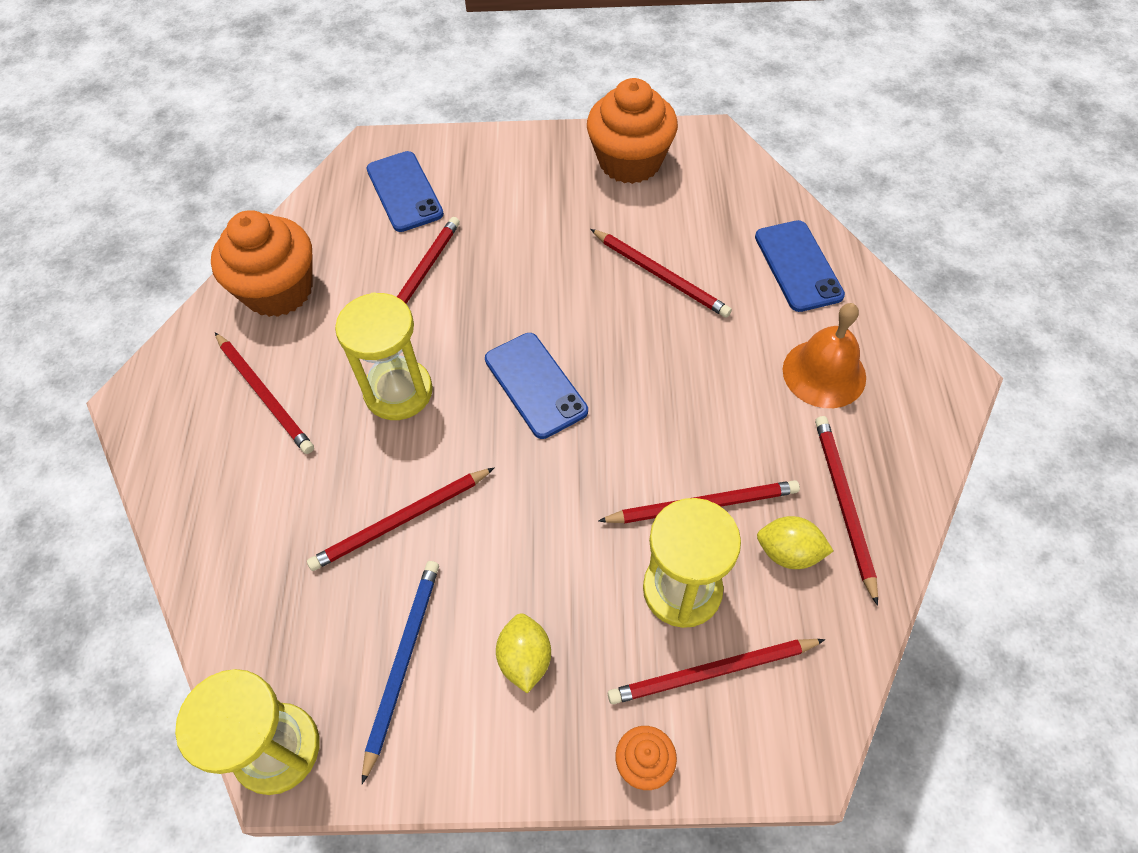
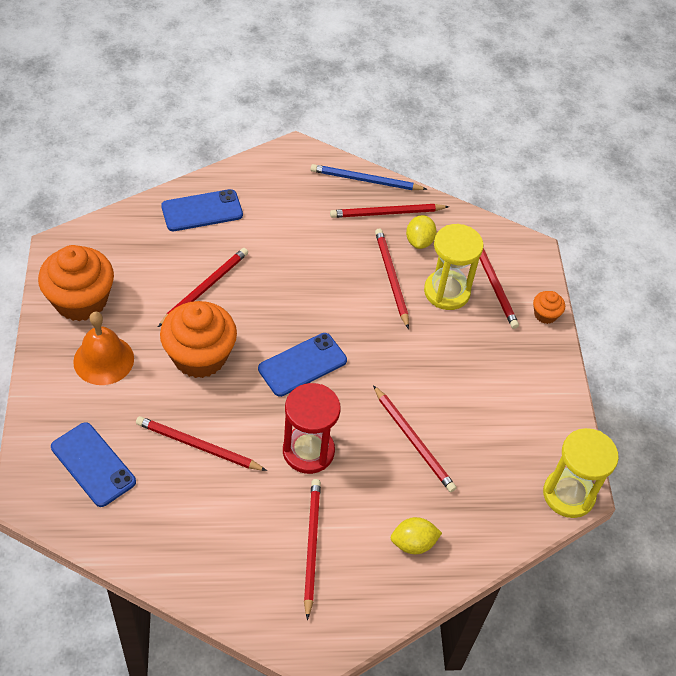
camera: 100 degrees left, 5 degrees down
(265, 395) = (311, 545): red pencil -> red pencil turned 45 degrees counterclockwise
(278, 290) = (203, 553): orange cupcake -> orange cupcake (199, 356)
(398, 392) = (308, 451): yellow hourglass -> red hourglass
(403, 662) = (508, 432): blue pencil -> blue pencil (365, 180)
(404, 192) = (93, 464): blue phone -> blue phone turned 75 degrees clockwise
(525, 659) = (497, 368): yellow lemon -> yellow lemon (413, 543)
(824, 373) = (293, 209): orange bell -> orange bell (103, 360)

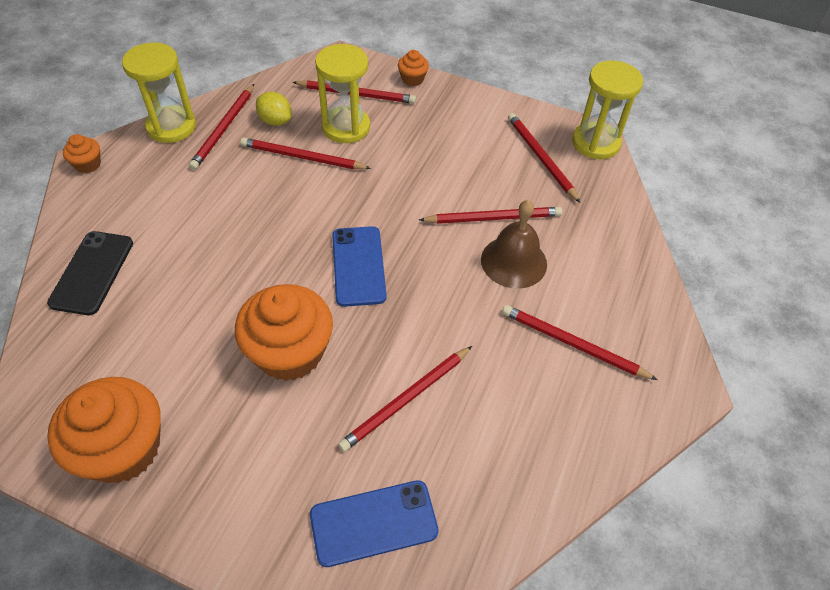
camera: 60 degrees left, 0 degrees up
(103, 360) = (230, 455): orange bell -> none
(202, 211) = (92, 272): blue phone -> black phone
(205, 288) = (201, 311): red pencil -> red pencil (541, 158)
(294, 154) = (88, 164): none -> orange cupcake
(308, 451) = (463, 303): red hourglass -> none
(365, 180) = (171, 127): blue pencil -> yellow hourglass
(373, 473) = (513, 261): none -> brown bell
(413, 543) = (601, 264): yellow lemon -> none

